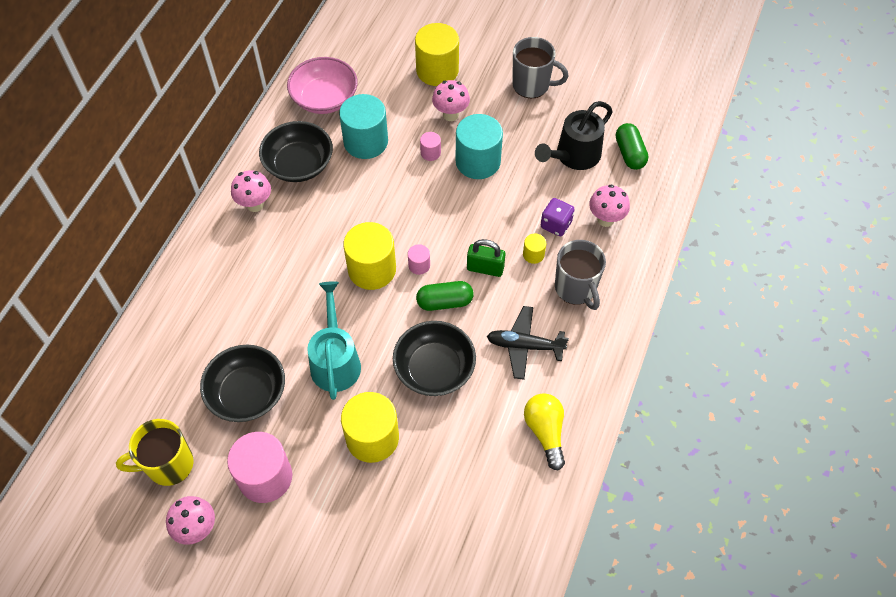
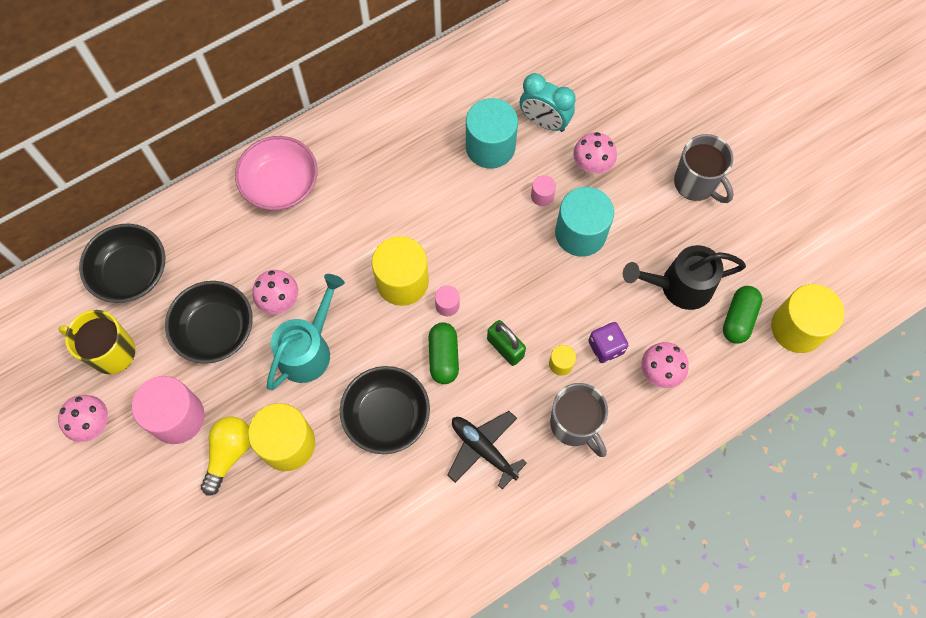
camera: 35 degrees right, 10 degrees up
(255, 205) = (346, 150): pink mushroom -> pink mushroom (280, 302)
(299, 164) = (413, 133): black bowl -> black bowl (131, 272)
(324, 98) = (485, 78): pink bowl -> pink bowl (281, 184)
(393, 104) = (544, 122): none -> turquoise clock
(437, 70) = (613, 111): yellow cylinder -> yellow cylinder (797, 328)
(445, 302) = (443, 357): green capsule -> green capsule turned 60 degrees clockwise
(545, 432) = (439, 545): yellow light bulb -> yellow light bulb (229, 453)
(576, 289) = (574, 425): grey mug -> grey mug turned 45 degrees counterclockwise

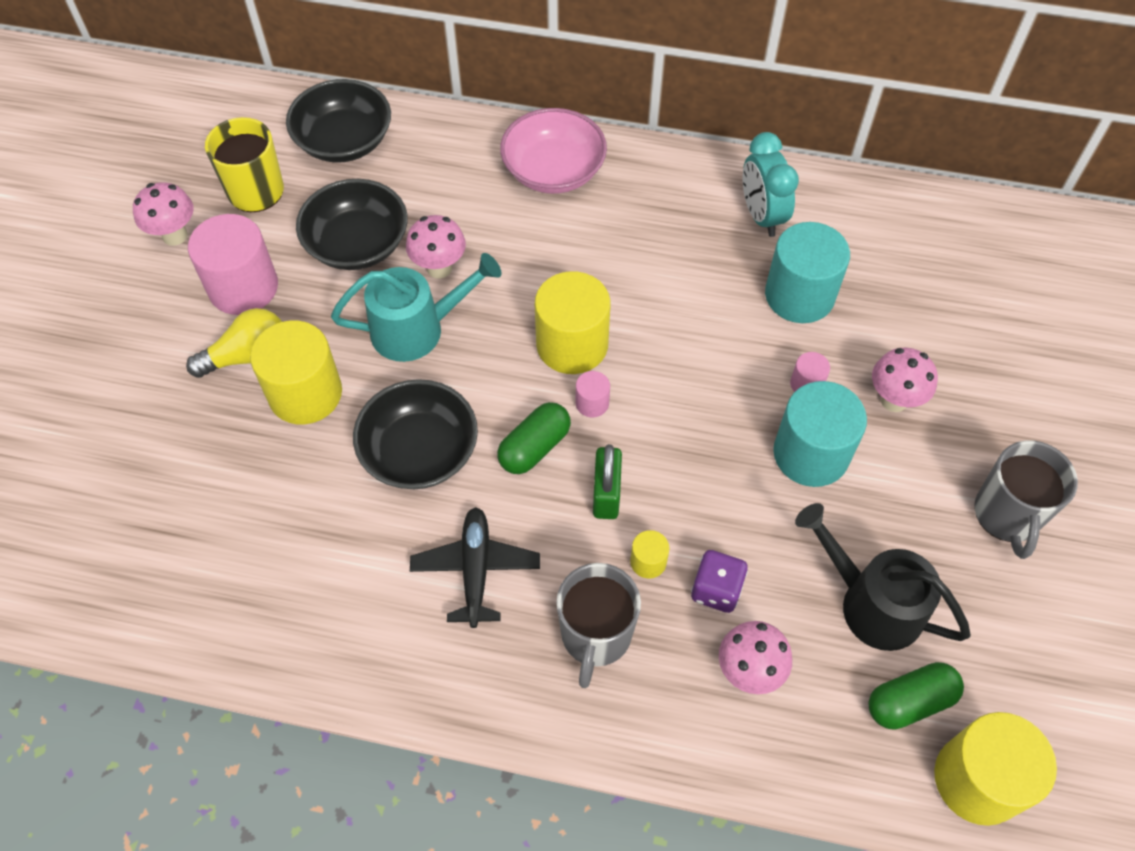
camera: 45 degrees right, 10 degrees down
(544, 122) = (886, 317): turquoise clock -> turquoise clock (761, 216)

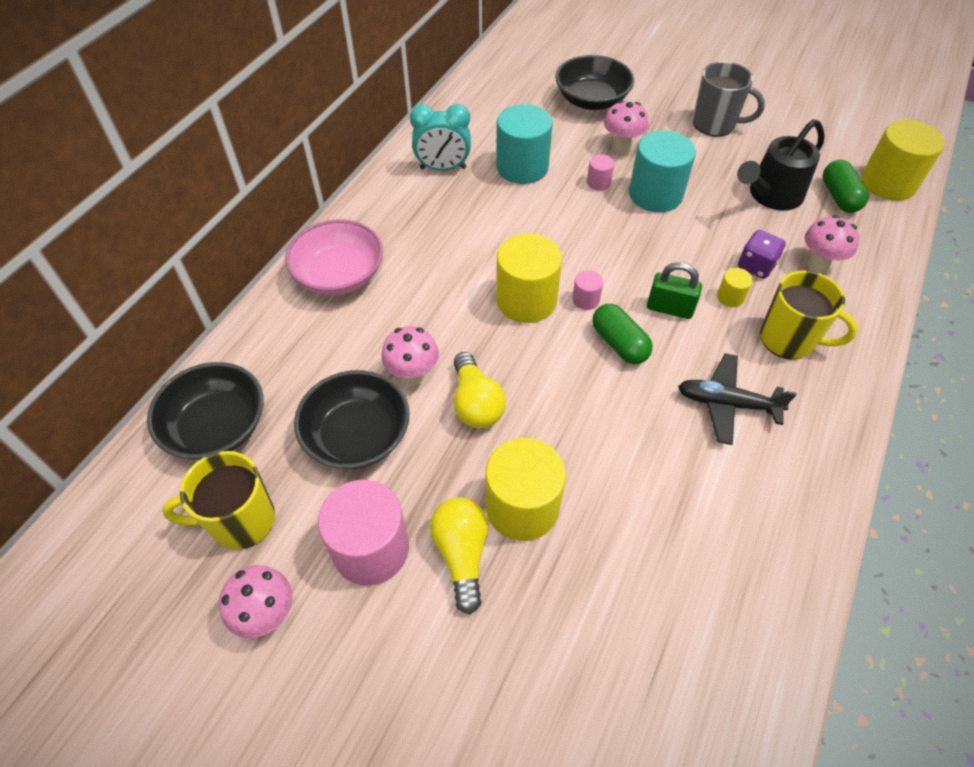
camera: 75 degrees left, 5 degrees down
(418, 329) = (475, 403): turquoise watering can -> yellow light bulb
(420, 451) = (607, 423): black bowl -> black bowl (591, 100)
(595, 636) = (789, 340): grey mug -> yellow mug

